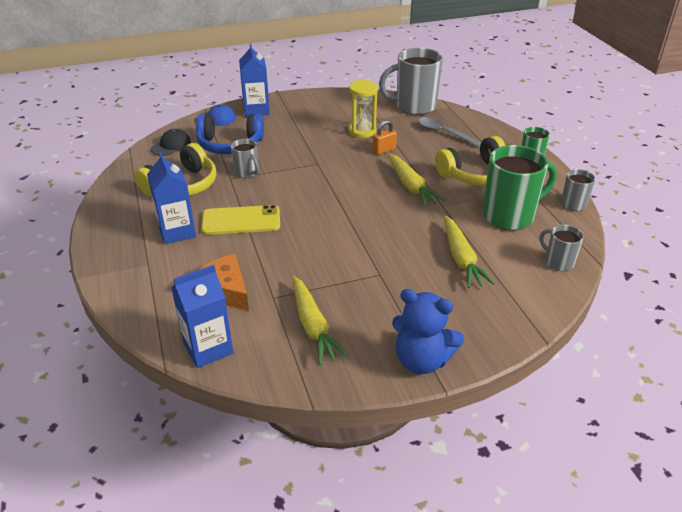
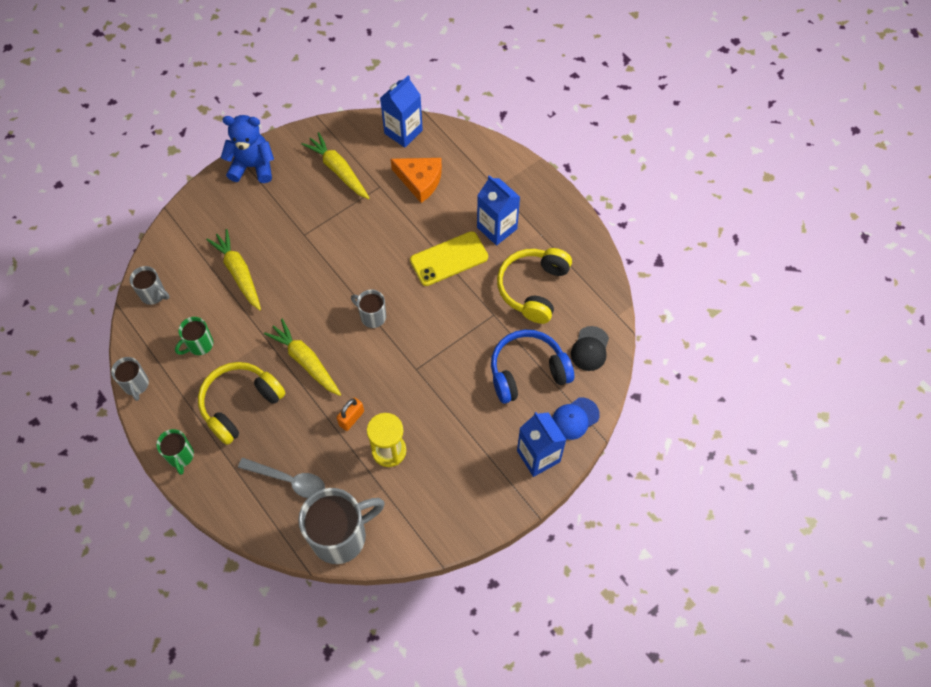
camera: 160 degrees right, 25 degrees up
(247, 172) = (481, 329): grey mug -> grey mug (372, 316)
(510, 216) = (199, 345): green mug -> green mug, size x0.51

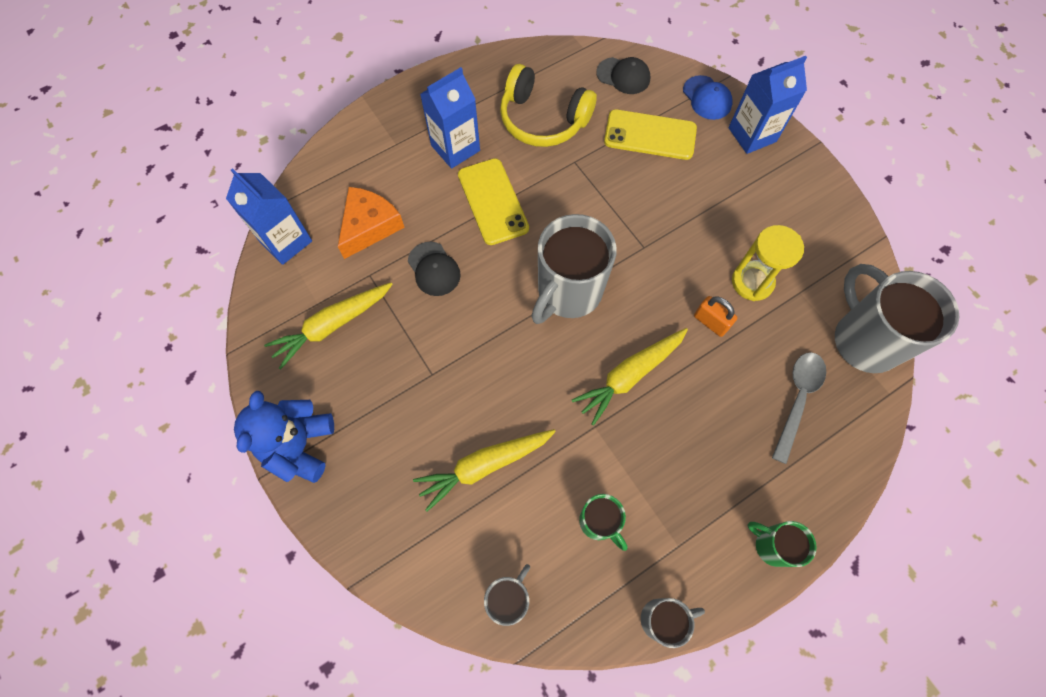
camera: 85 degrees left, 5 degrees up
(180, 456) = (772, 545): green mug -> green mug turned 135 degrees counterclockwise
(240, 404) = (692, 462): yellow headphones -> none
(372, 316) = (568, 292): grey mug -> grey mug, size x1.95
(386, 226) = (434, 269): none -> black cap
(527, 371) = (650, 135): blue headphones -> yellow phone

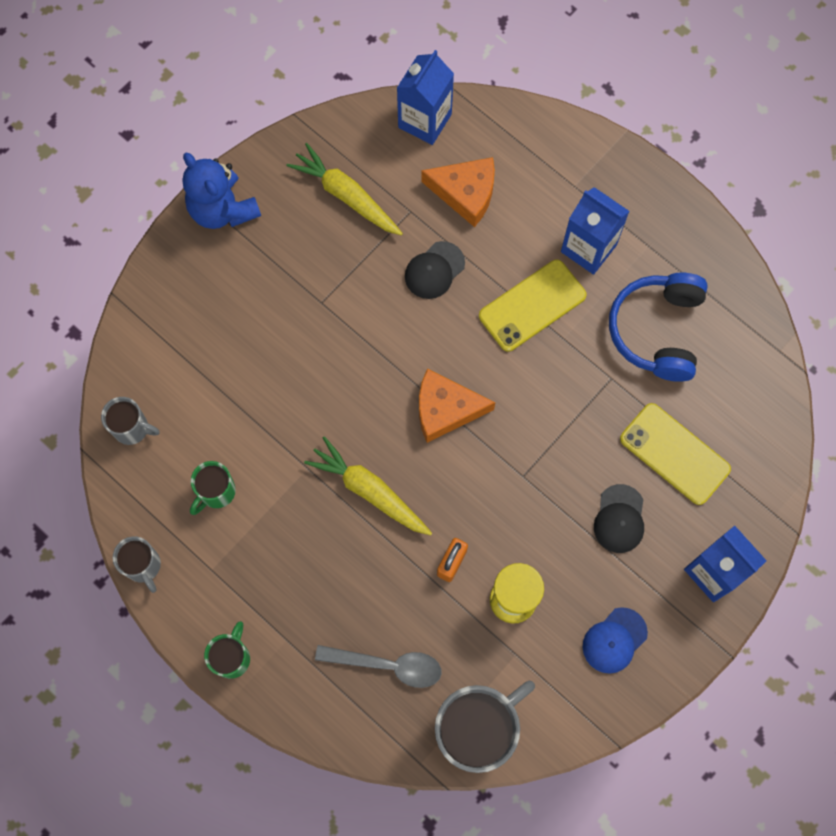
camera: 75 degrees right, 5 degrees up
(300, 446) = (222, 209): blue teddy bear -> blue teddy bear turned 120 degrees counterclockwise
(484, 466) = (244, 376): yellow carrot -> none
(543, 120) = (657, 330): yellow headphones -> blue headphones
(568, 292) = (445, 409): grey mug -> orange cheese
(623, 76) = (752, 406): black cap -> black cap (619, 519)
(650, 135) = (674, 454): yellow phone -> yellow phone turned 45 degrees counterclockwise
(707, 98) = (751, 510): blue cap -> blue cap (614, 640)

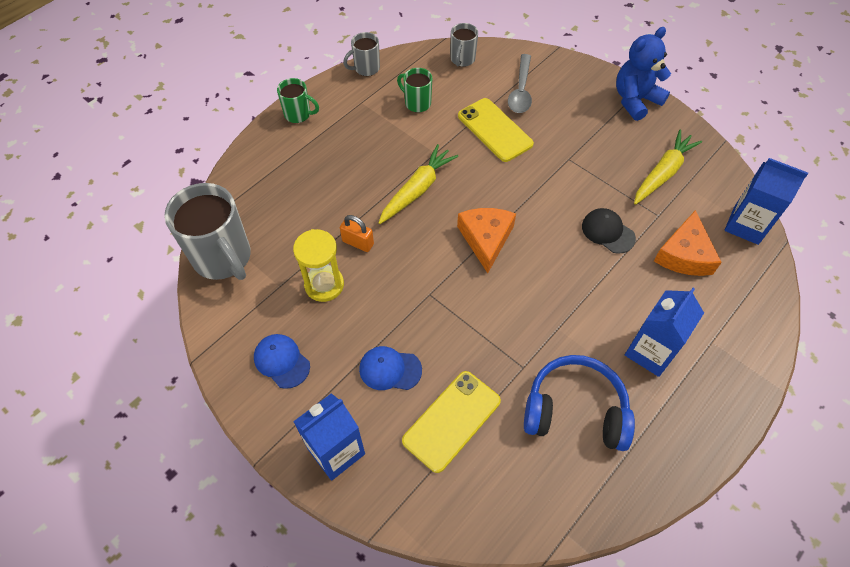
camera: 90 degrees right, 15 degrees down
(388, 665) = (281, 202): grey spoon -> grey spoon (520, 91)
(532, 305) = (586, 304): yellow phone -> yellow phone (495, 130)
(619, 519) = (390, 369): black cap -> blue cap

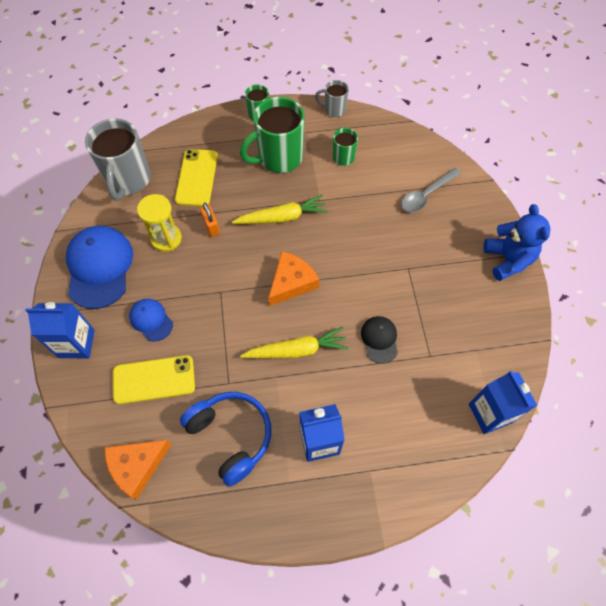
camera: 40 degrees right, 5 degrees up
(281, 361) = (99, 267): blue cap -> blue cap, size x1.92
(358, 140) = (279, 158): none -> green mug
(462, 59) = (407, 144): grey mug -> none
(495, 130) = (377, 211): yellow phone -> yellow phone (197, 178)
(635, 100) = (507, 260): blue teddy bear -> blue teddy bear turned 75 degrees clockwise
(663, 173) = (468, 328): yellow carrot -> yellow carrot (297, 350)
(684, 255) = (417, 397): orange cheese -> orange cheese (137, 466)

